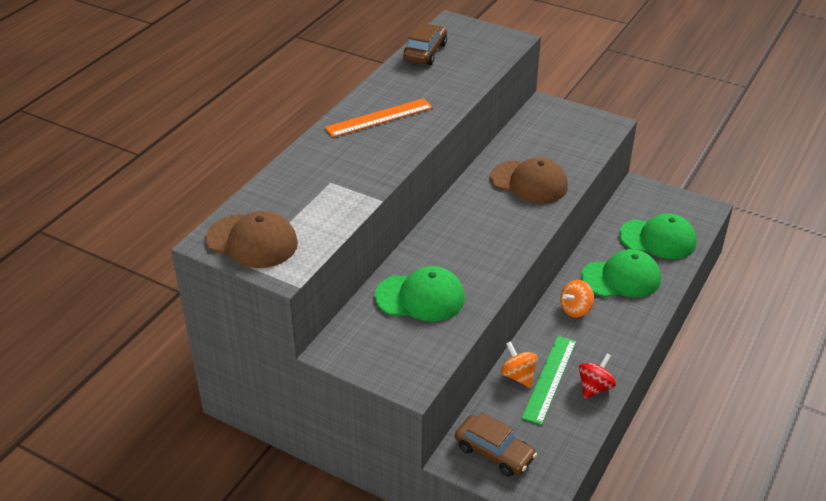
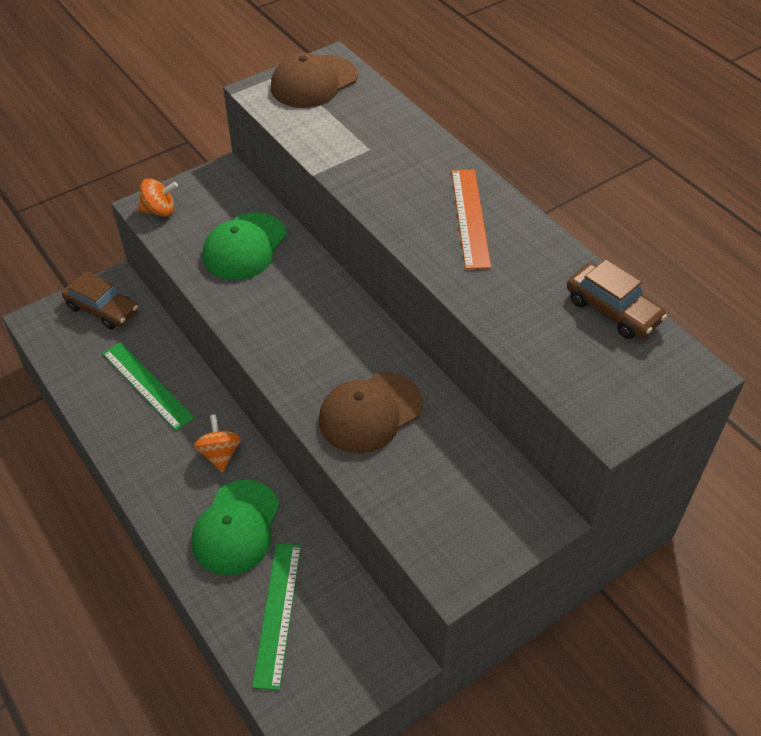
camera: 115 degrees right, 10 degrees up
(494, 452) = (102, 309): brown car -> brown car turned 120 degrees counterclockwise
(518, 376) = (169, 362): orange spinning top -> orange spinning top (159, 211)
(594, 387) = (109, 416): red spinning top -> none
(658, 239) = (277, 613): green cap -> green ruler

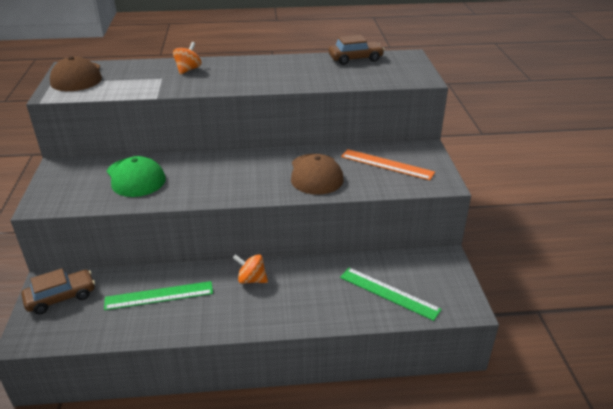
camera: 60 degrees left, 15 degrees down
(159, 211) = (53, 200): orange spinning top -> orange spinning top (188, 70)
(236, 527) = (314, 290): green cap -> none
(470, 217) = (253, 69): orange ruler -> orange ruler (387, 164)

